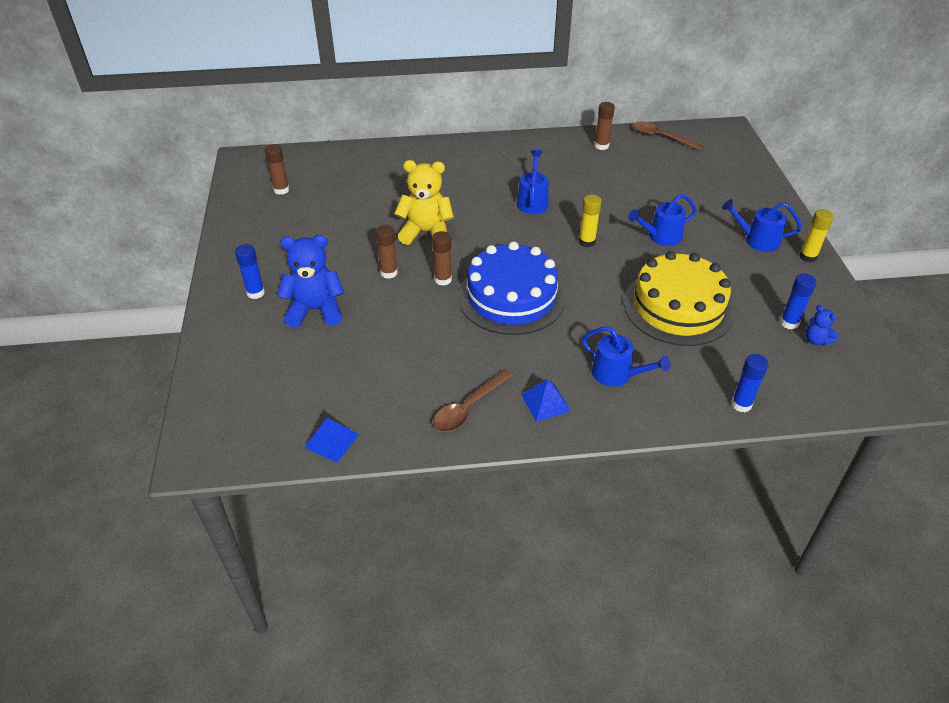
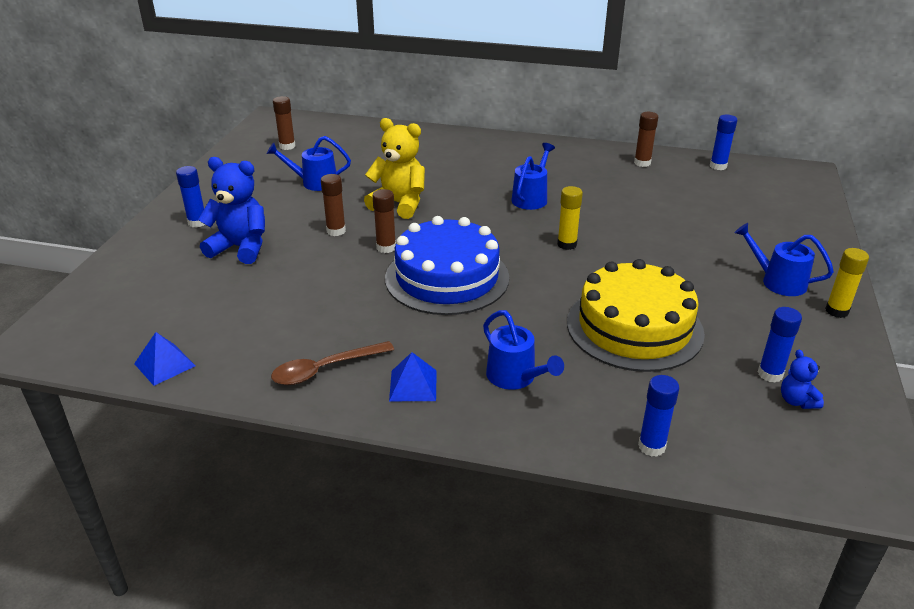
camera: 20 degrees right, 10 degrees down
(660, 237) = (657, 256): blue watering can -> blue watering can (314, 182)
(661, 137) = (718, 166): brown spoon -> blue glue stick

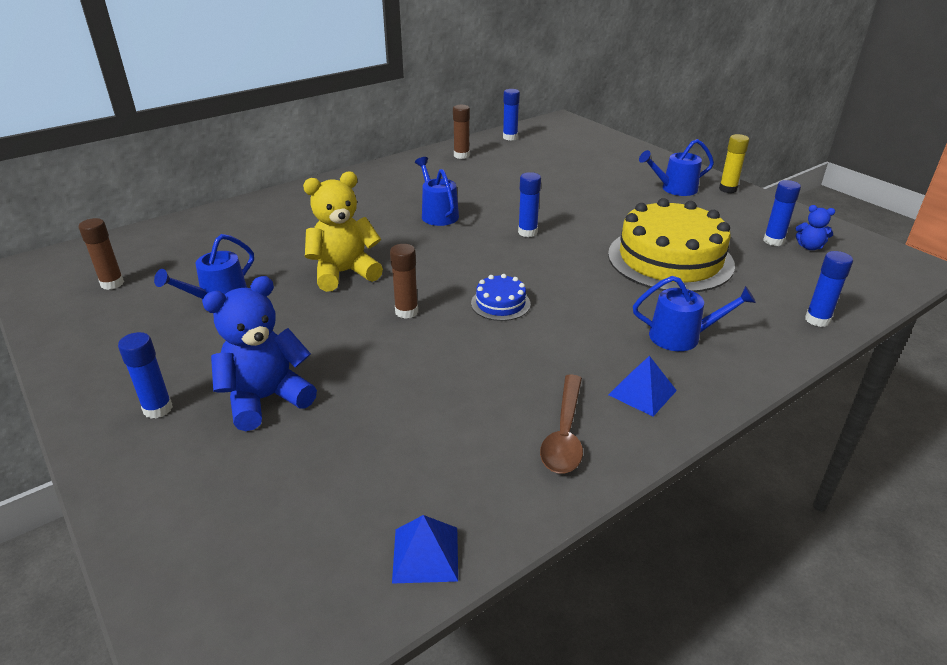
camera: 50 degrees left, 0 degrees up
(336, 231) = (333, 326): brown glue stick -> none
(447, 278) = (500, 303): blue cake -> blue cake, size x0.44
(567, 244) = (527, 232): yellow glue stick -> blue glue stick

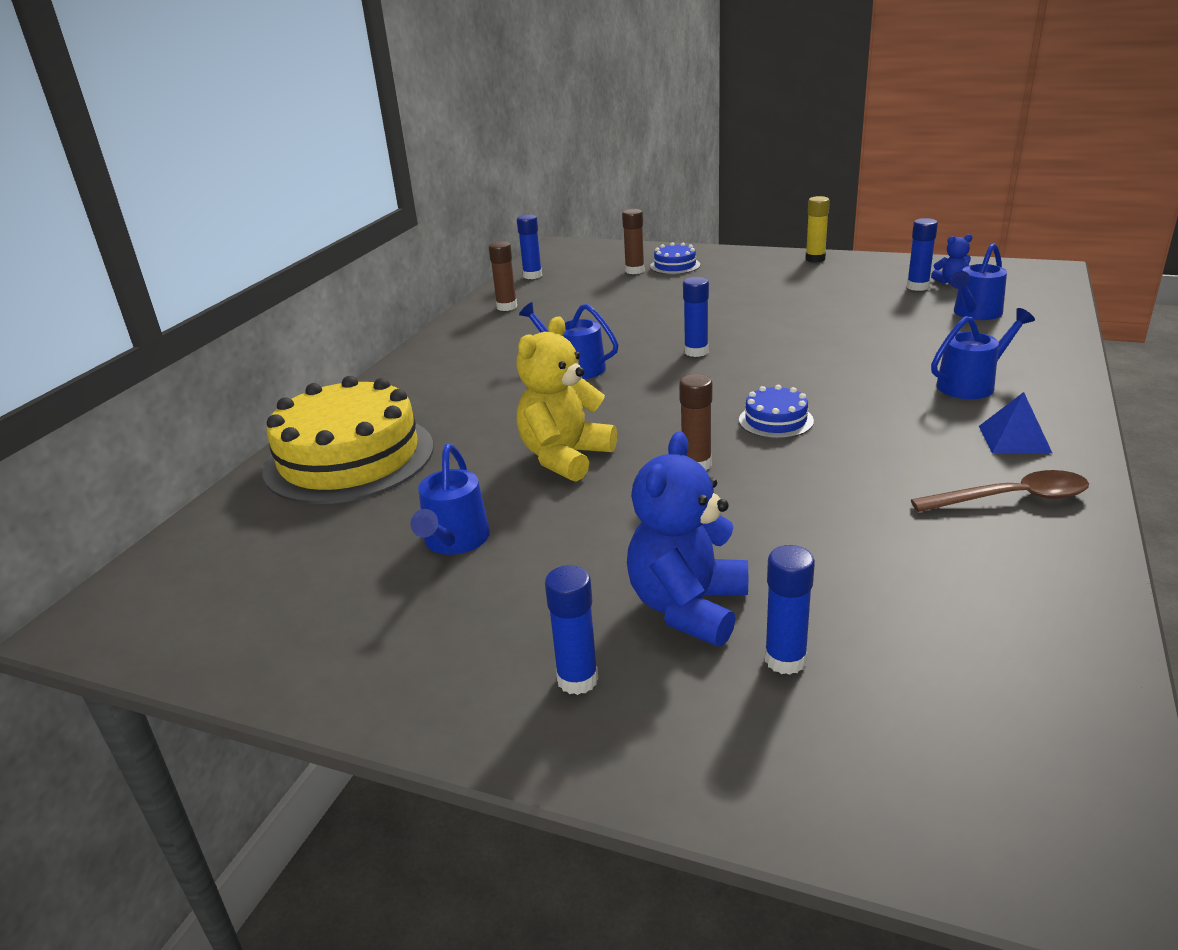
camera: 30 degrees left, 5 degrees down
(112, 283) = (269, 586): brown glue stick -> brown glue stick (634, 271)
(425, 554) = (1071, 651): blue pyramid -> none
(564, 434) = (1011, 498): brown spoon -> brown spoon turned 75 degrees counterclockwise
(614, 160) = (675, 266): none -> blue cake
(670, 259) = (861, 329): yellow cake -> yellow cake (349, 458)
(674, 189) = (769, 272): blue watering can -> blue watering can (974, 314)
(817, 320) = (1044, 332): blue glue stick -> blue glue stick (785, 660)

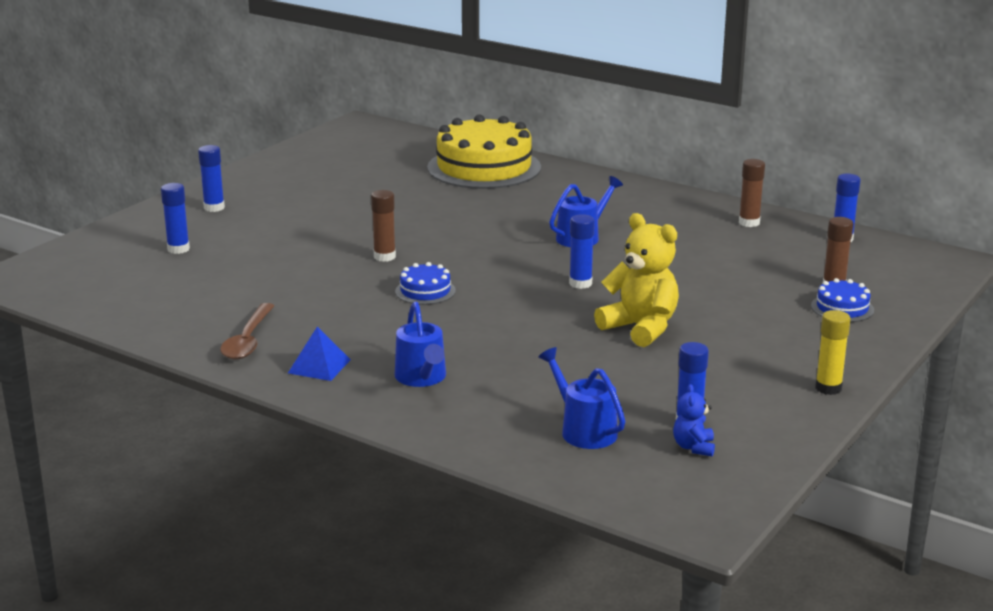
camera: 100 degrees right, 5 degrees down
(454, 541) = (357, 190): blue watering can -> none
(565, 457) = (430, 222): yellow teddy bear -> yellow teddy bear (640, 328)
(688, 607) = (240, 235): blue teddy bear -> none

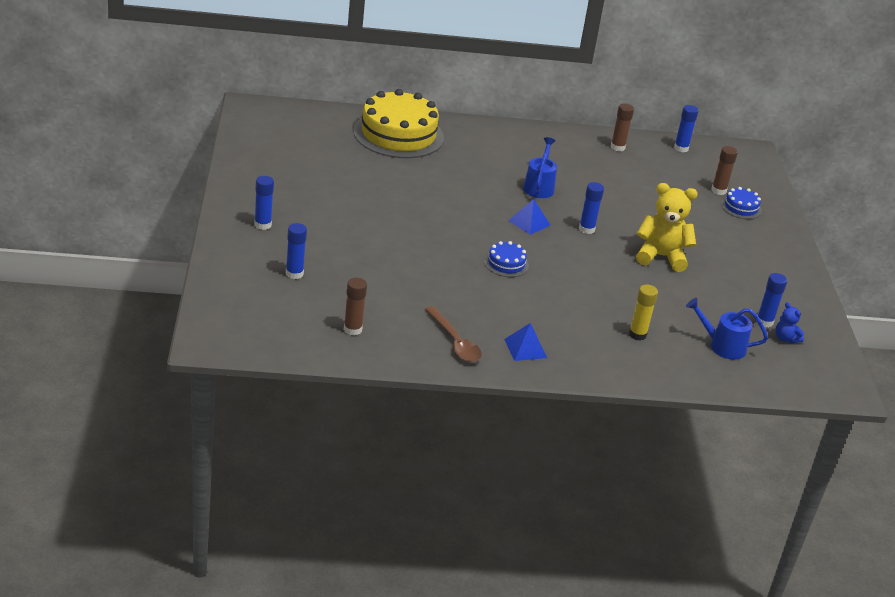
camera: 40 degrees left, 10 degrees up
(384, 257) = (442, 240): brown glue stick -> brown glue stick (352, 329)
(422, 378) = (594, 337): blue watering can -> none
(515, 263) = (529, 222): none -> blue pyramid
(828, 388) = (798, 272): yellow glue stick -> yellow glue stick (637, 334)

